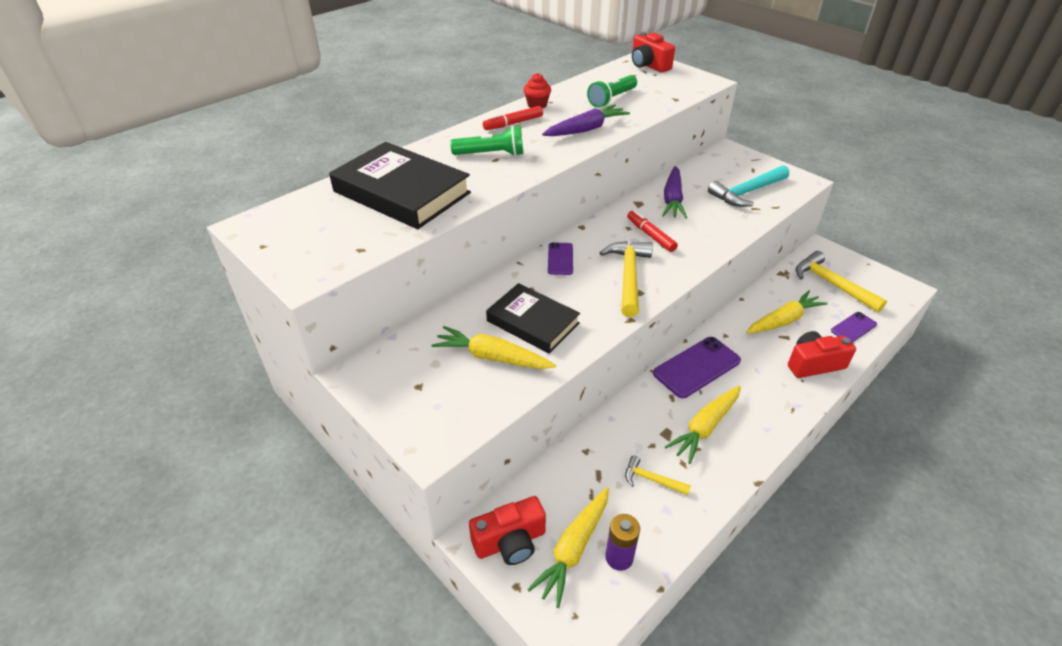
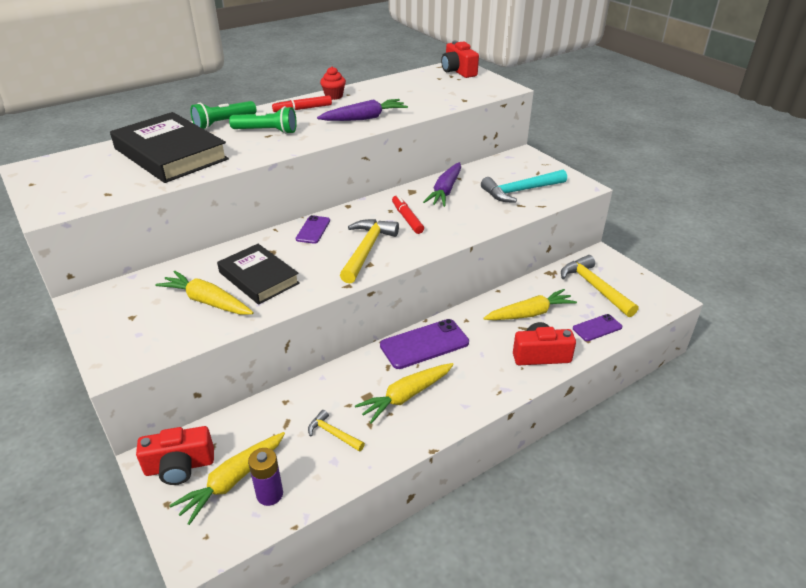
camera: 10 degrees right, 5 degrees down
(612, 99) = (405, 96): green flashlight -> green flashlight (224, 123)

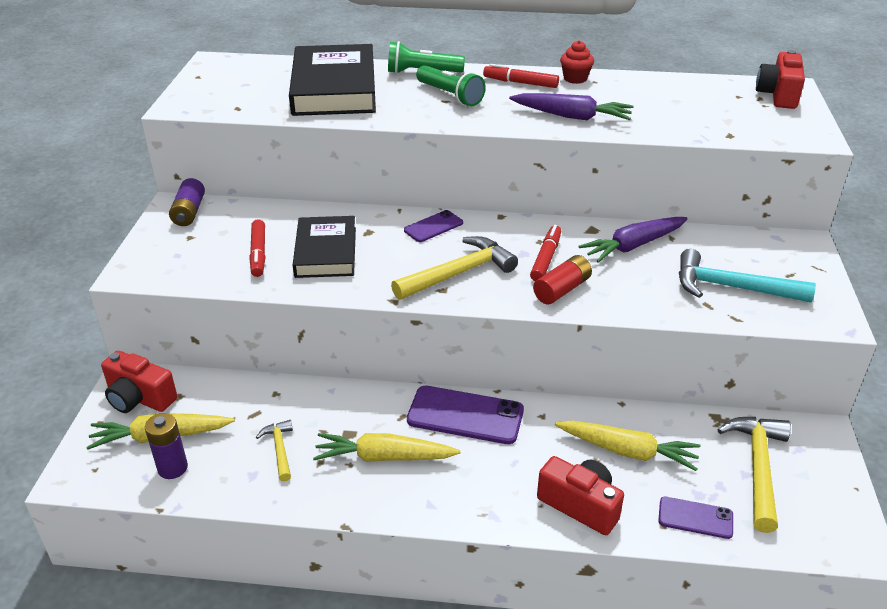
camera: 40 degrees right, 0 degrees up
(105, 300) = (189, 212): none -> purple battery
(207, 302) = (258, 253): yellow carrot -> red marker
(438, 231) = (562, 290): none -> red battery

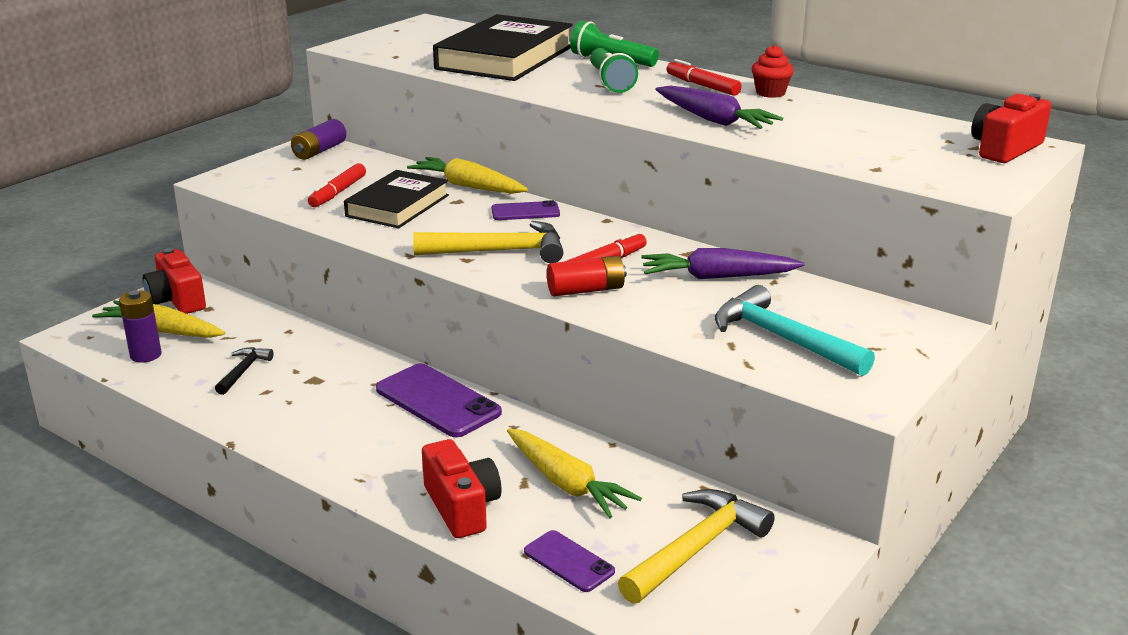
camera: 30 degrees right, 10 degrees down
(279, 449) = (243, 371): yellow hammer -> black hammer
(384, 457) = (324, 407): yellow carrot -> yellow carrot (468, 186)

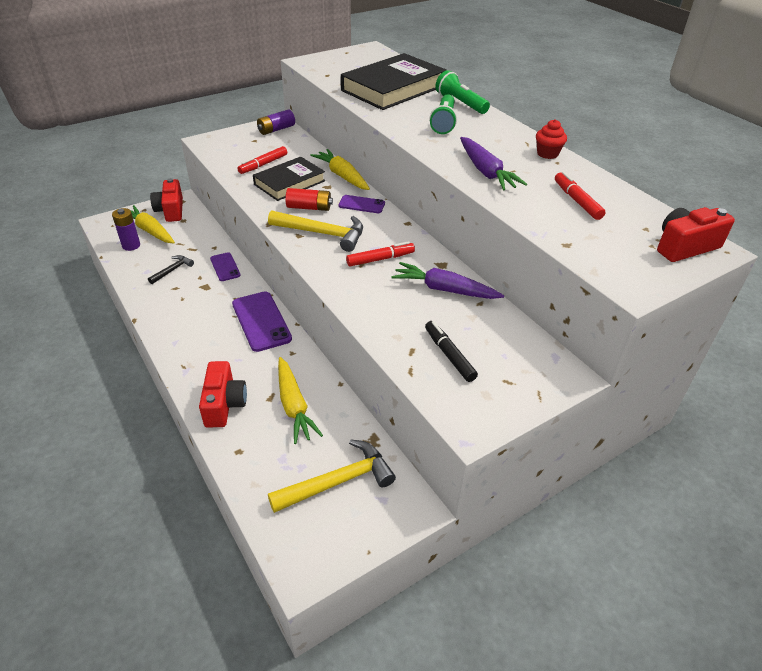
camera: 20 degrees right, 15 degrees up
(568, 561) = (257, 465): purple phone -> purple phone (225, 267)
(586, 290) = (352, 279): red battery -> red battery (309, 207)
(702, 86) = (504, 138): red marker -> red marker (577, 201)
(782, 339) = (449, 355): turquoise hammer -> black marker

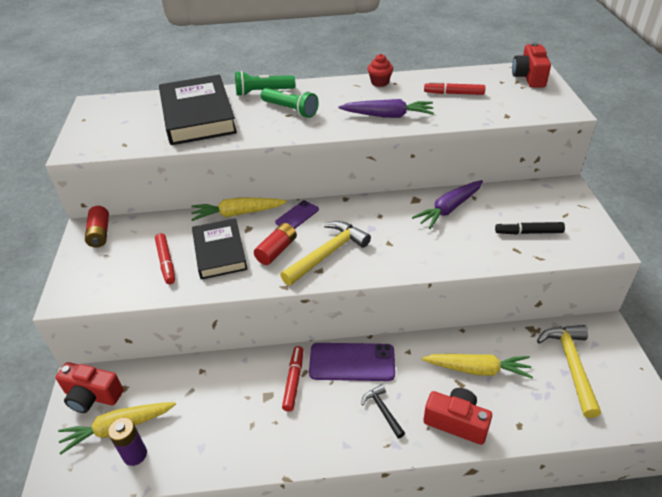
camera: 60 degrees left, 0 degrees up
(172, 270) = (217, 420): black hammer -> black hammer (383, 410)
(225, 267) = (245, 370): purple phone -> none
(276, 129) = (100, 233): purple battery -> red battery
(380, 259) = (389, 230): red marker -> red marker (293, 381)

